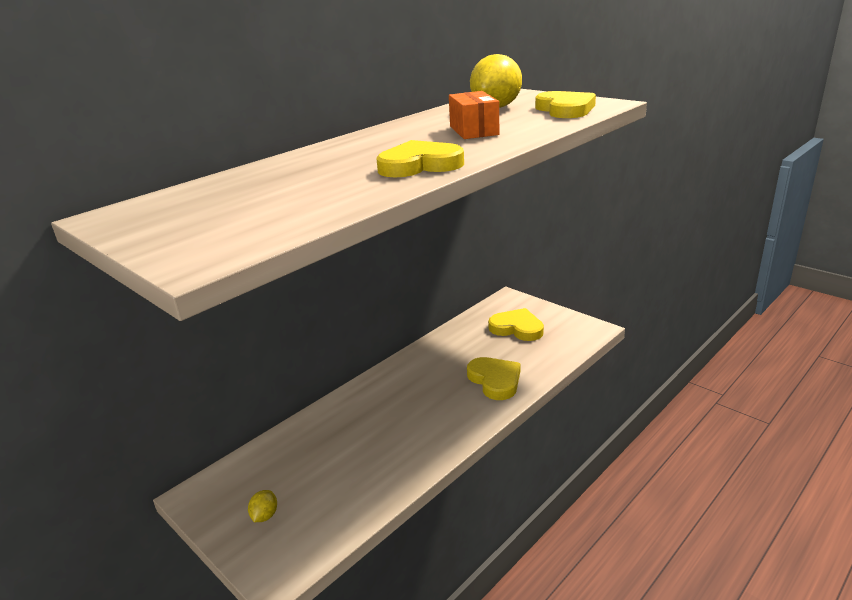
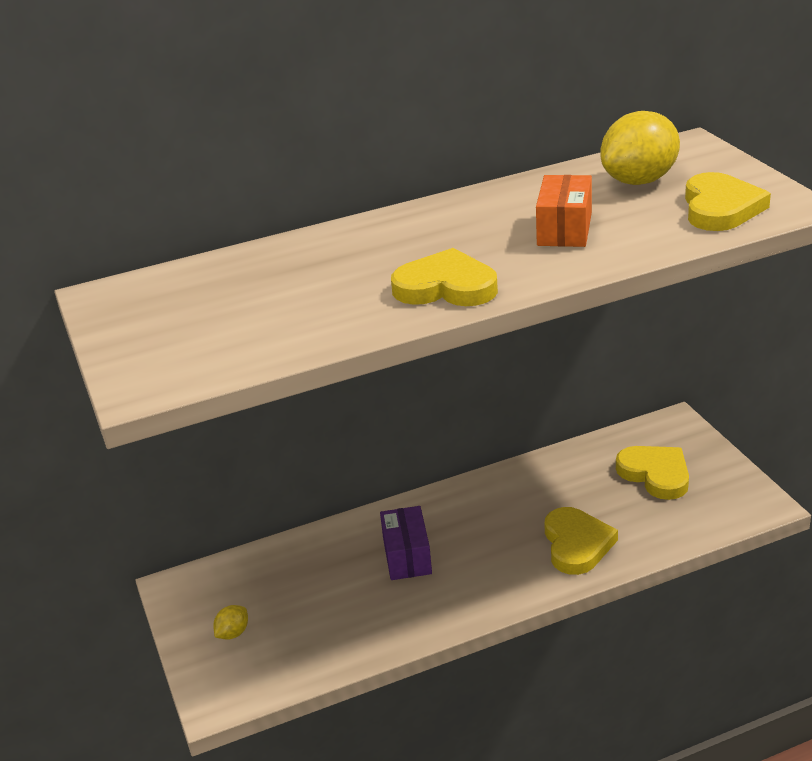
camera: 25 degrees right, 5 degrees up
(379, 419) = (407, 556): none -> purple box

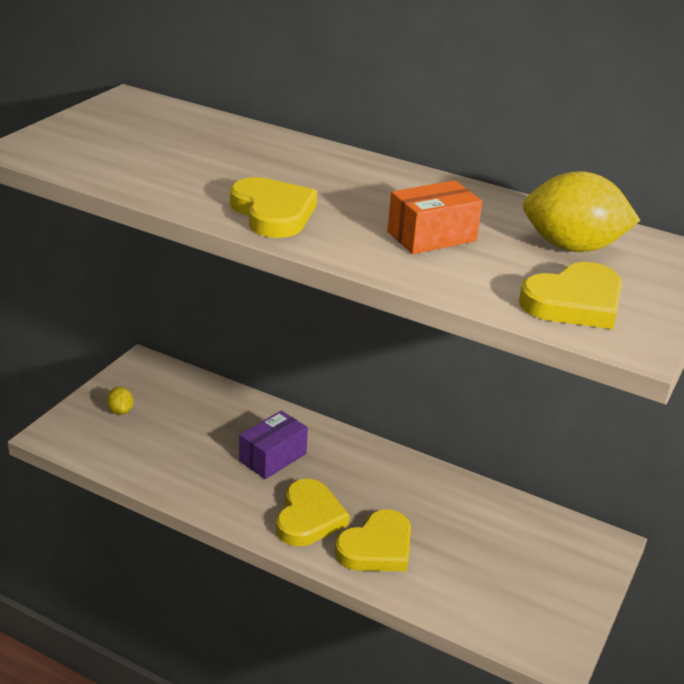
camera: 45 degrees right, 0 degrees up
(233, 633) = (120, 411): yellow lemon -> yellow lemon turned 75 degrees clockwise
(655, 474) = (518, 560): yellow heart -> yellow heart (309, 517)

